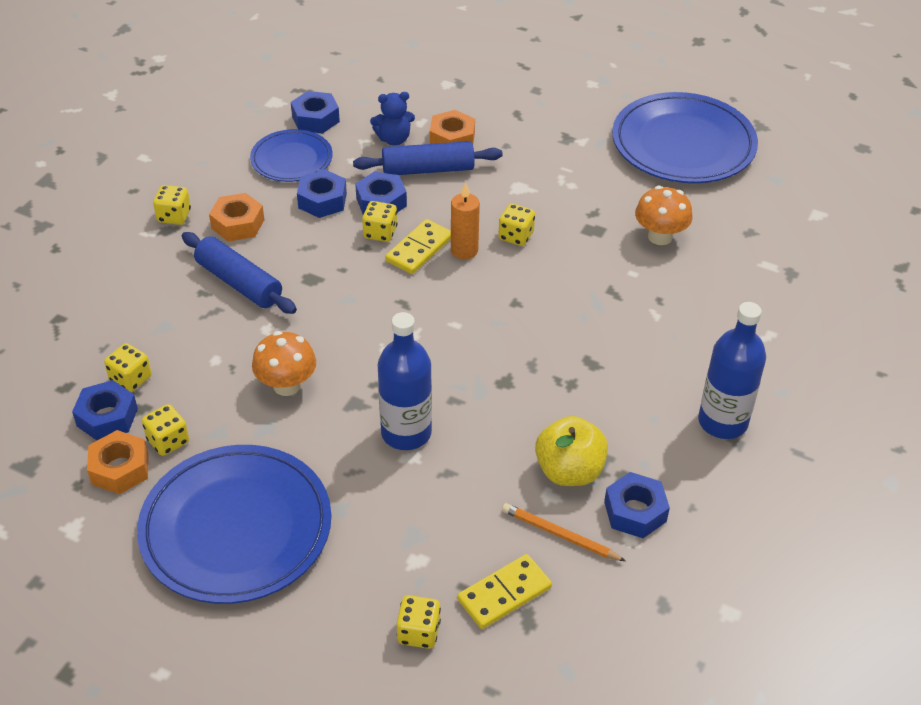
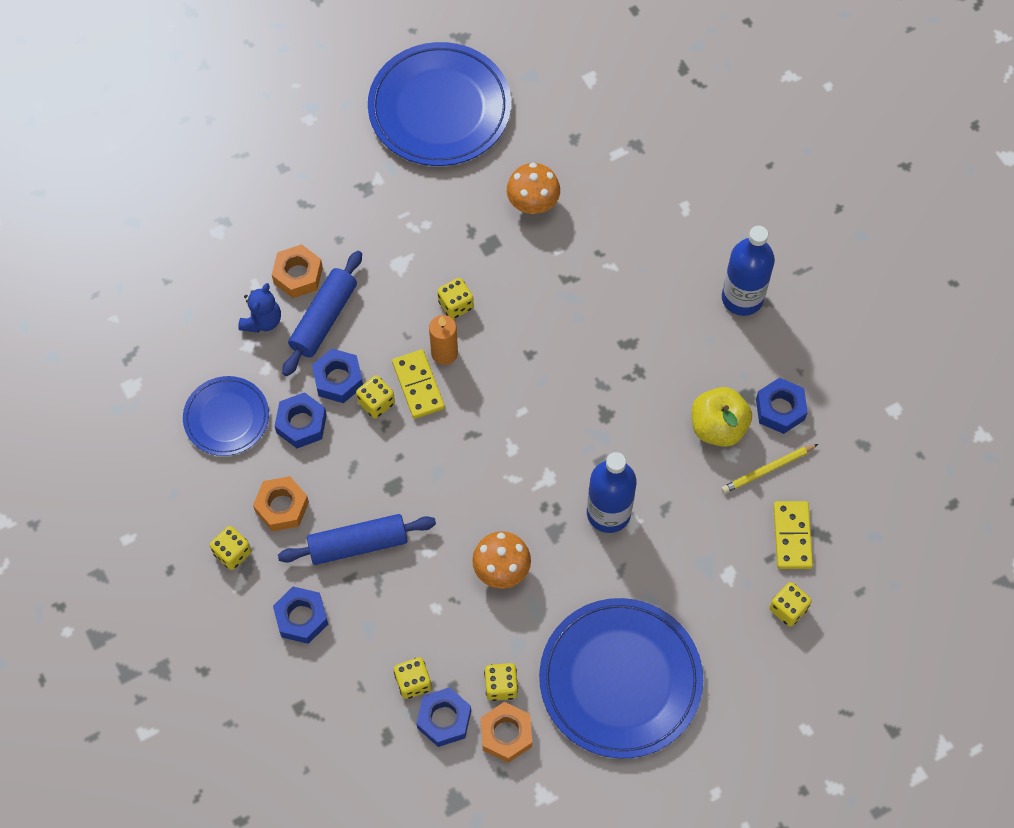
camera: 55 degrees left, 20 degrees up
(315, 119) = (184, 367): blue nut -> blue nut (301, 617)
(560, 535) = (768, 469): orange pencil -> yellow pencil

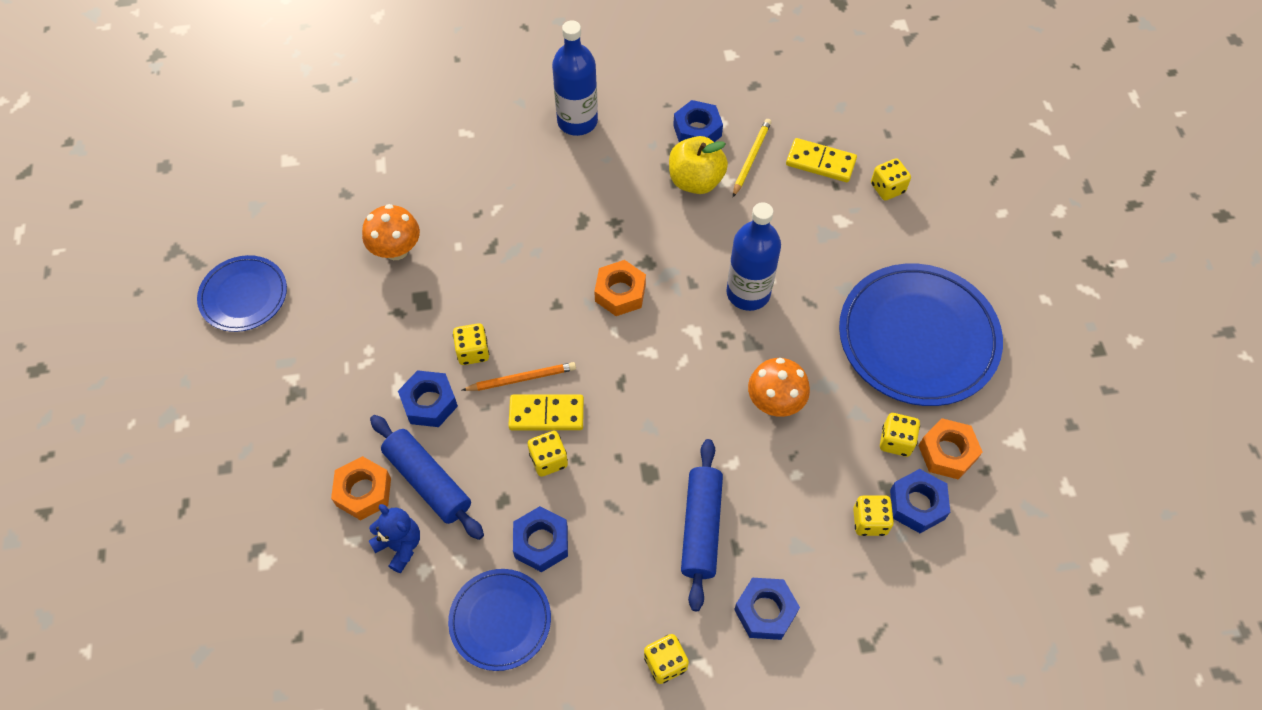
camera: 70 degrees left, 5 degrees down
(282, 507) = (630, 592): orange nut -> orange nut (620, 293)
(338, 379) = (505, 489): blue nut -> blue nut (429, 403)
(439, 108) = (244, 296): blue plate -> blue plate, size x0.56
(444, 353) = (521, 379): orange candle -> orange pencil
(768, 469) = (751, 158): yellow pencil -> yellow pencil turned 150 degrees counterclockwise

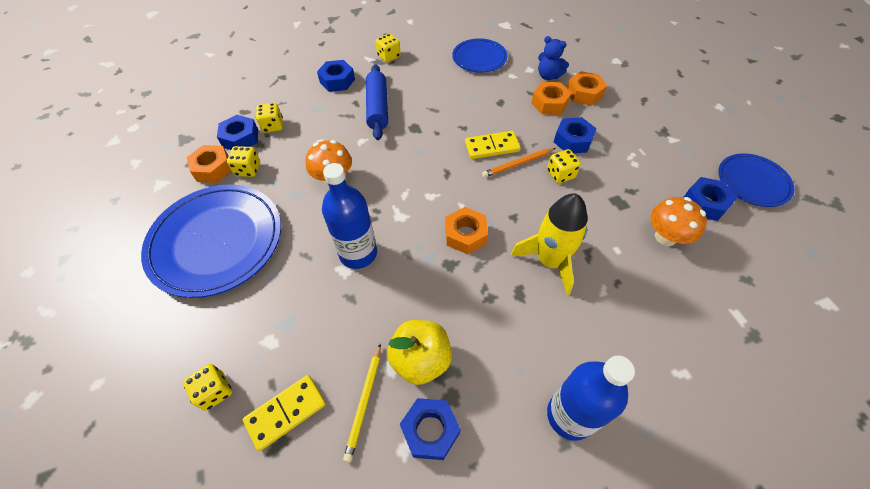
camera: 170 degrees right, 5 degrees down
(428, 481) = (549, 103): blue rolling pin -> orange nut
(537, 247) = (549, 261): none -> yellow rocket
(541, 542) = (470, 88): blue nut -> blue nut (704, 203)
(548, 460) = (480, 124): yellow dice -> none
(820, 162) = (286, 412): yellow domino -> yellow domino turned 45 degrees counterclockwise

